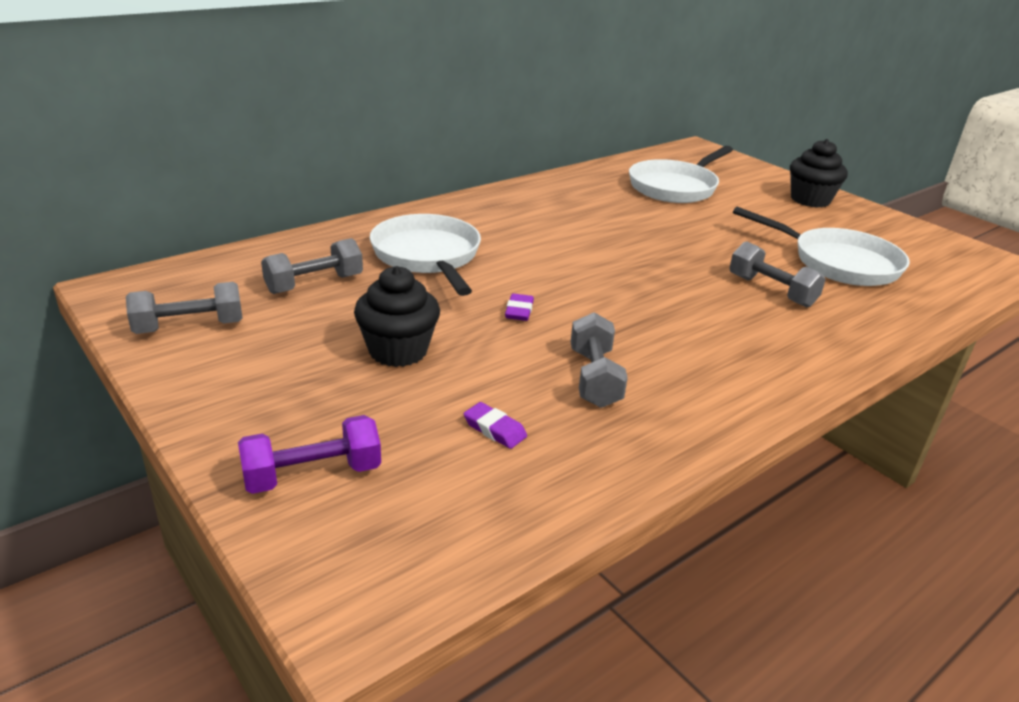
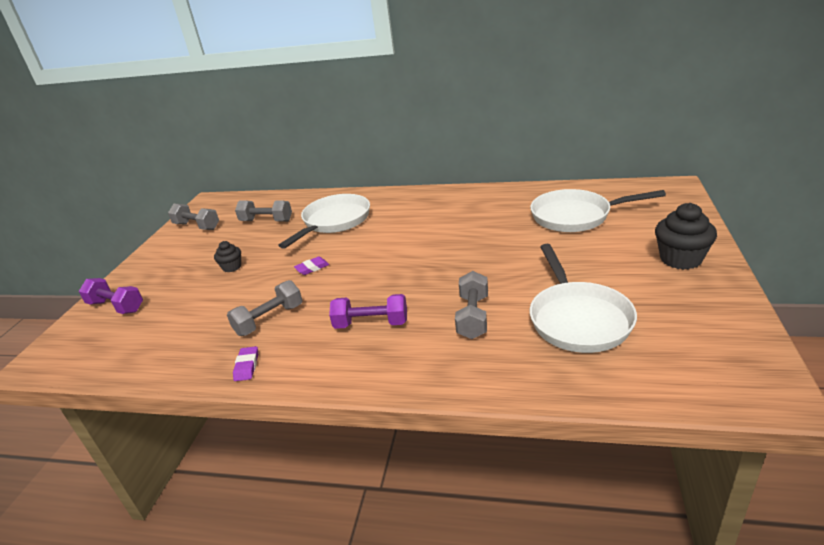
camera: 55 degrees right, 0 degrees up
(398, 351) = (232, 267): black cupcake -> black cupcake, size x0.57
(494, 429) = (190, 322): purple eraser -> purple eraser (247, 366)
(705, 333) = (371, 324): none -> purple dumbbell

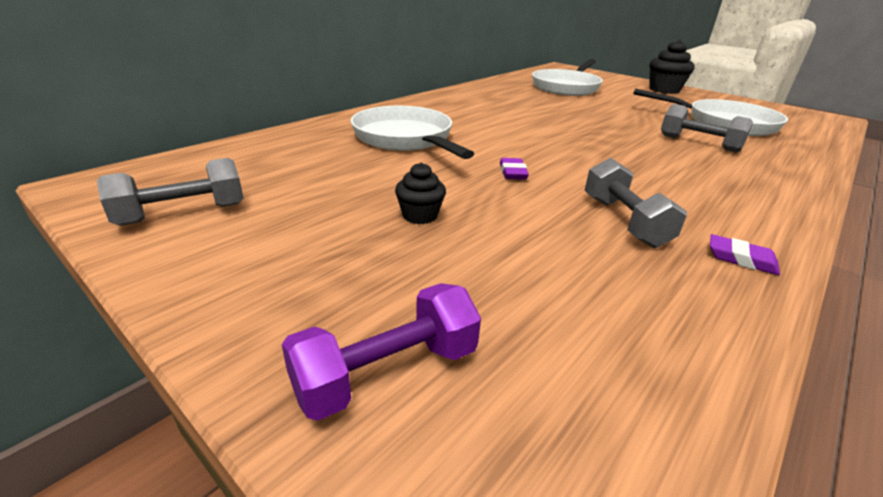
camera: 65 degrees left, 0 degrees up
(266, 221) = (308, 166): grey dumbbell -> none
(371, 324) = (681, 176): purple dumbbell -> none

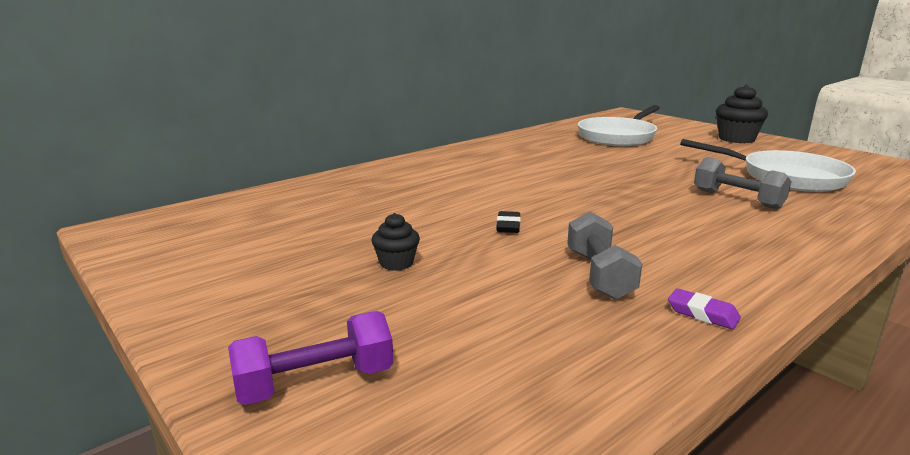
camera: 10 degrees right, 10 degrees down
(182, 214) = (186, 255): grey dumbbell -> none
(405, 139) = (414, 191): white pan -> none
(512, 172) = (508, 226): purple eraser -> black eraser

